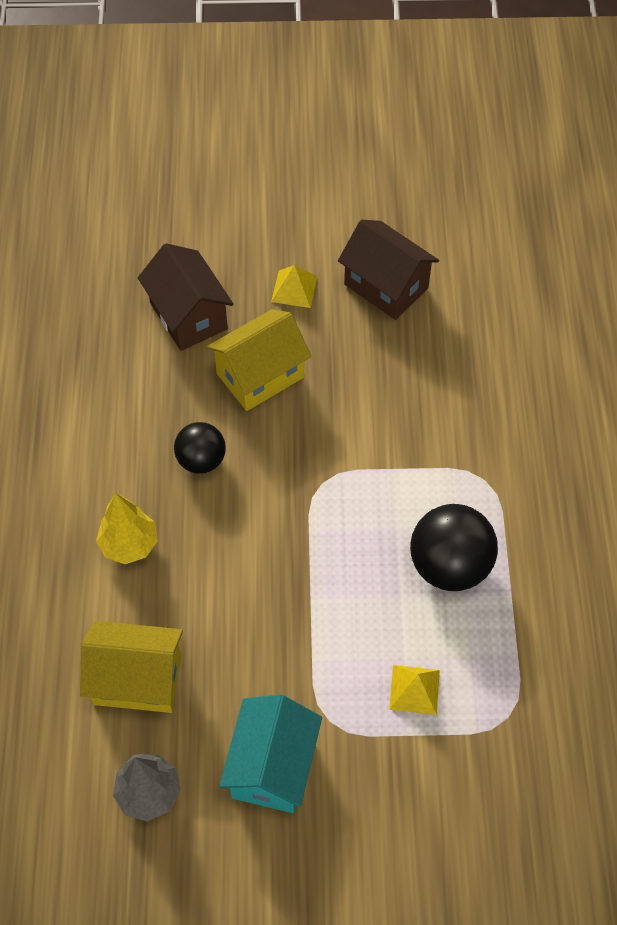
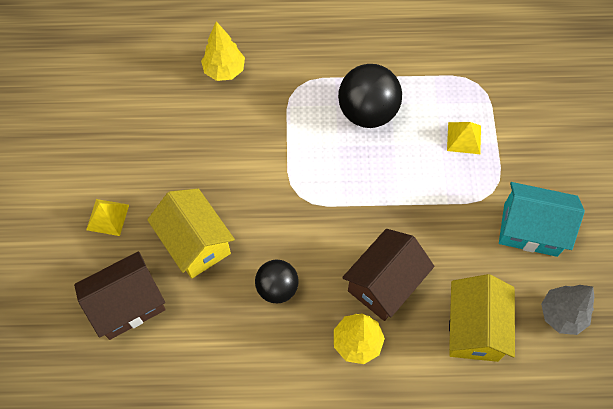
camera: 90 degrees left, 5 degrees up
(386, 286) = (113, 146): brown house -> brown house (384, 284)
(503, 395) = (224, 70): none -> yellow tree

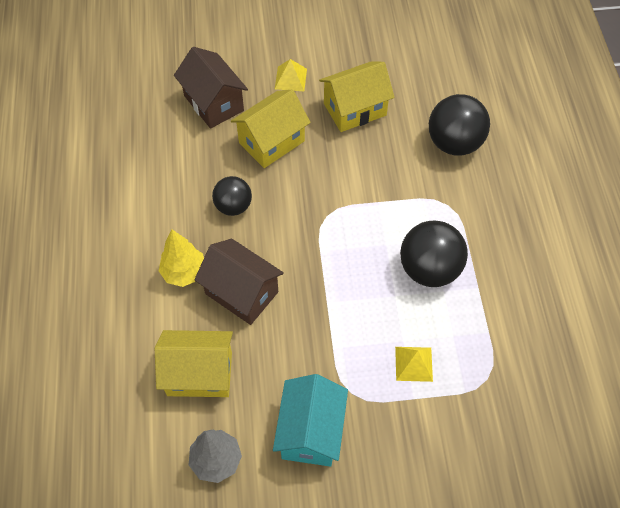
camera: 85 degrees right, 5 degrees down
(165, 155) = (355, 109): none -> yellow house
(224, 70) = (454, 143): yellow tree -> black ball

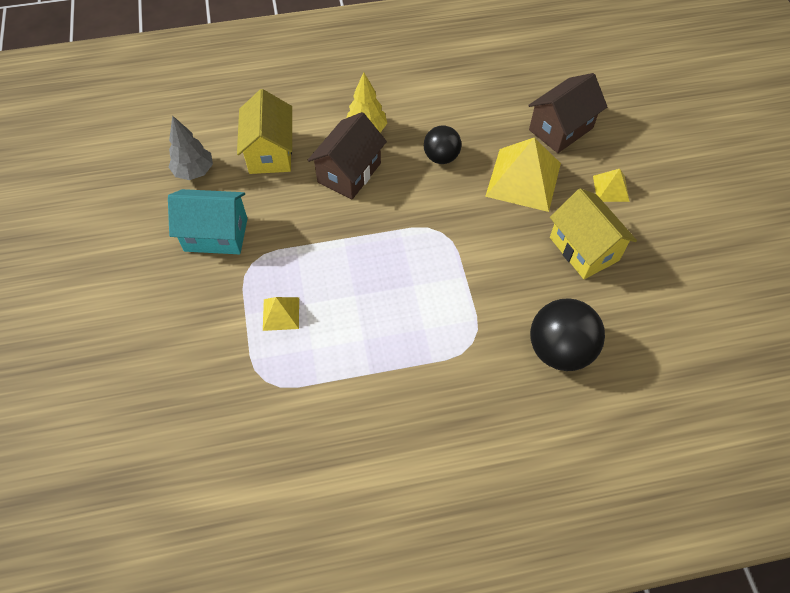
camera: 85 degrees right, 0 degrees up
(271, 142) = (523, 179): yellow house -> yellow pyramid
(429, 269) = (388, 326): black ball -> none

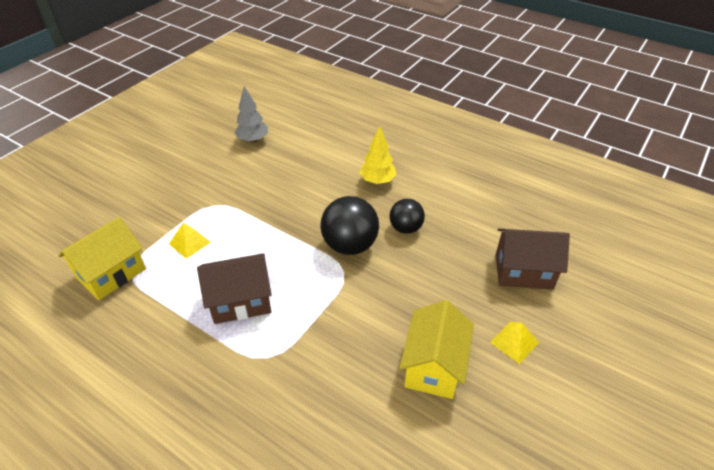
camera: 45 degrees right, 15 degrees down
(216, 234) = (218, 177): turquoise house -> none
(270, 152) = (305, 156): yellow house -> yellow house (112, 274)
(349, 173) = (334, 197): brown house -> brown house (241, 301)
(523, 179) = (447, 283): yellow pyramid -> none
(559, 350) = (319, 419): black ball -> black ball (350, 245)

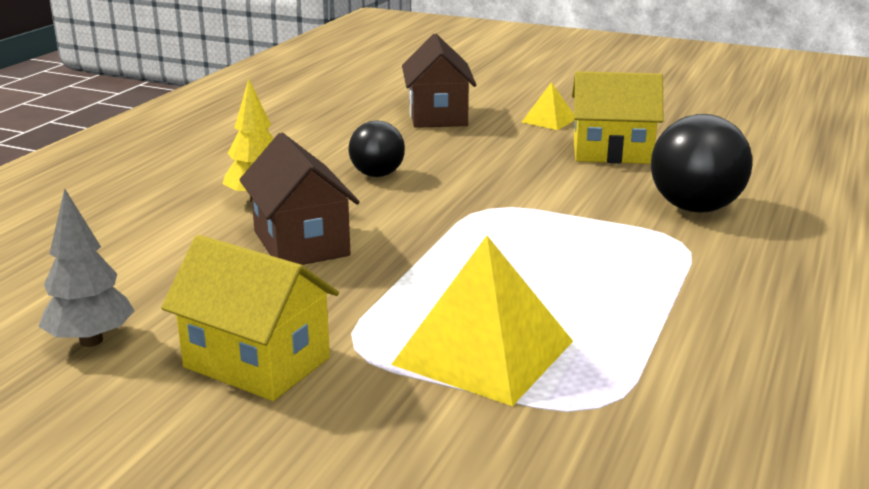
camera: 100 degrees left, 20 degrees down
(112, 274) = (621, 430): yellow house -> yellow house (257, 362)
(189, 243) = (483, 352): yellow pyramid -> yellow pyramid, size x1.99
(241, 301) = (597, 275): brown house -> brown house (301, 243)
(350, 245) = (430, 208): black ball -> black ball (695, 208)

